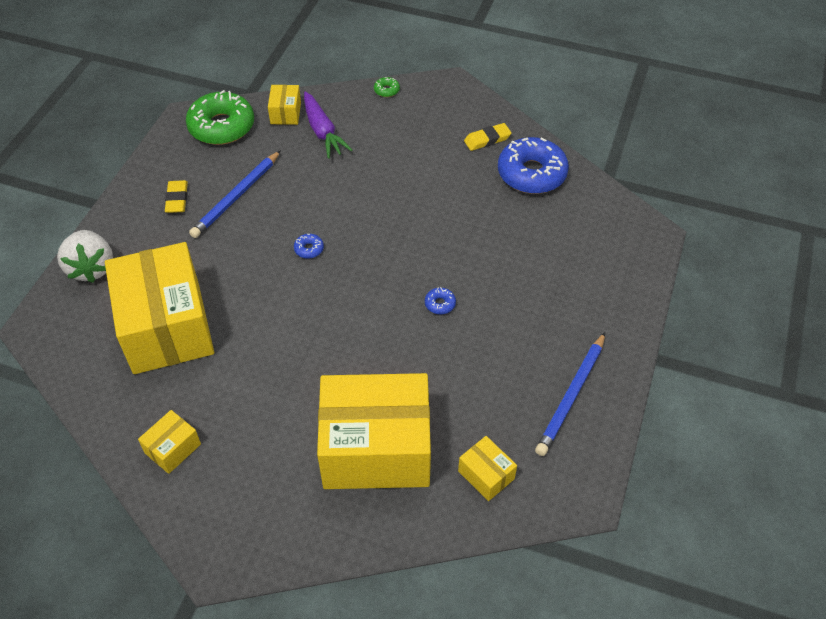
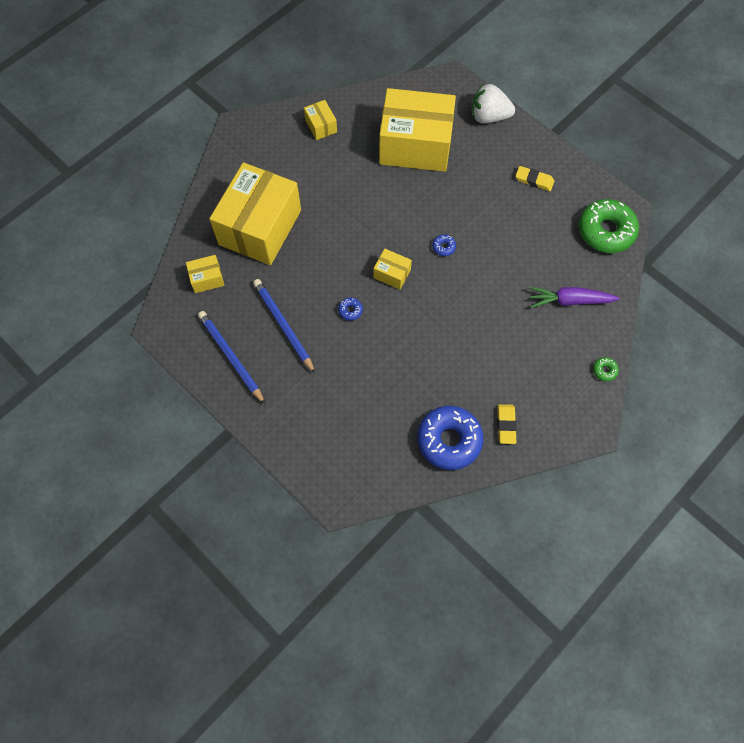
camera: 115 degrees right, 15 degrees up
(236, 196) = (520, 218): blue pencil -> blue pencil (284, 326)
(285, 113) = (604, 281): yellow box -> yellow box (392, 274)

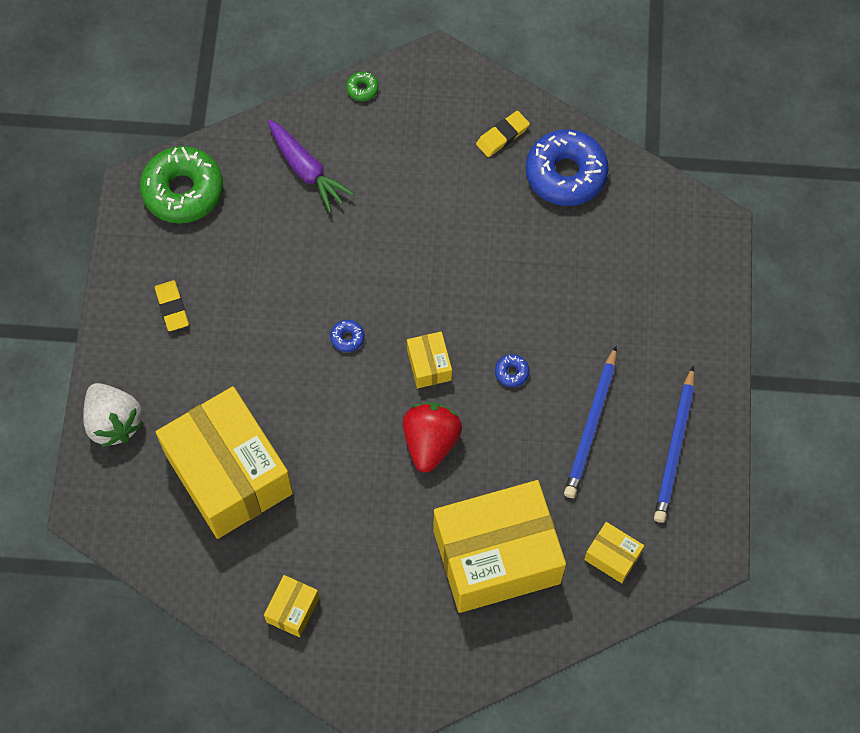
camera: 130 degrees left, 0 degrees up
(348, 243) = (430, 442): none -> red strawberry

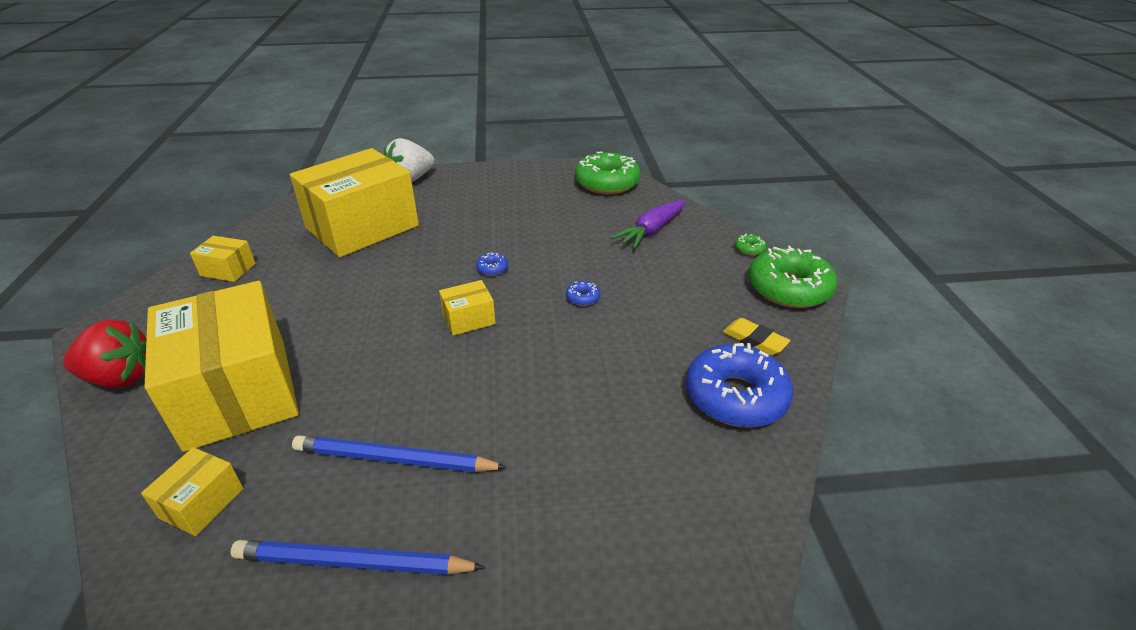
camera: 80 degrees right, 30 degrees down
(172, 307) = (507, 189): yellow eraser -> none
(430, 442) = (382, 329): red strawberry -> red strawberry (120, 378)
(435, 80) = (789, 288): none -> green donut
(511, 372) = (464, 379): blue donut -> blue donut (582, 298)

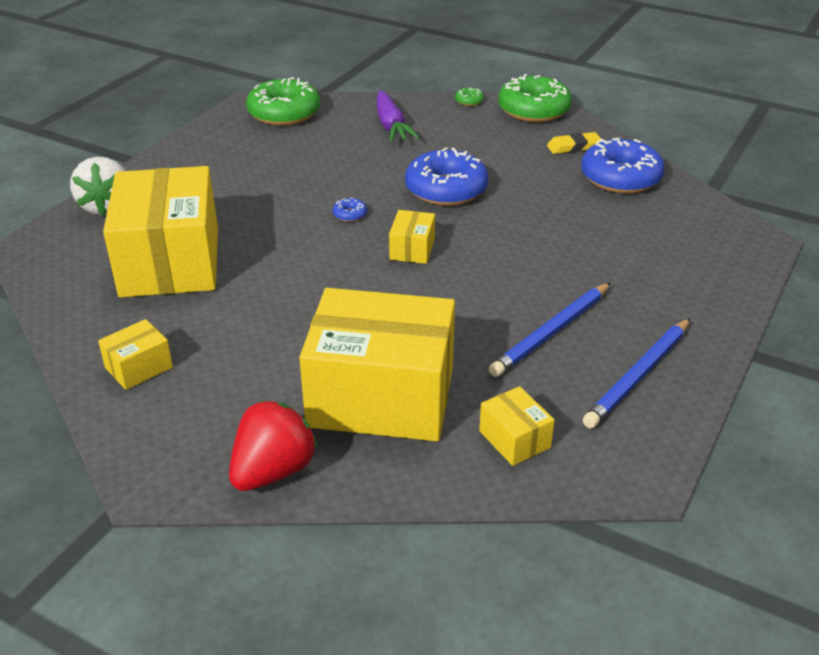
camera: 55 degrees left, 0 degrees up
(582, 298) = (446, 189): blue donut -> blue donut, size x2.49

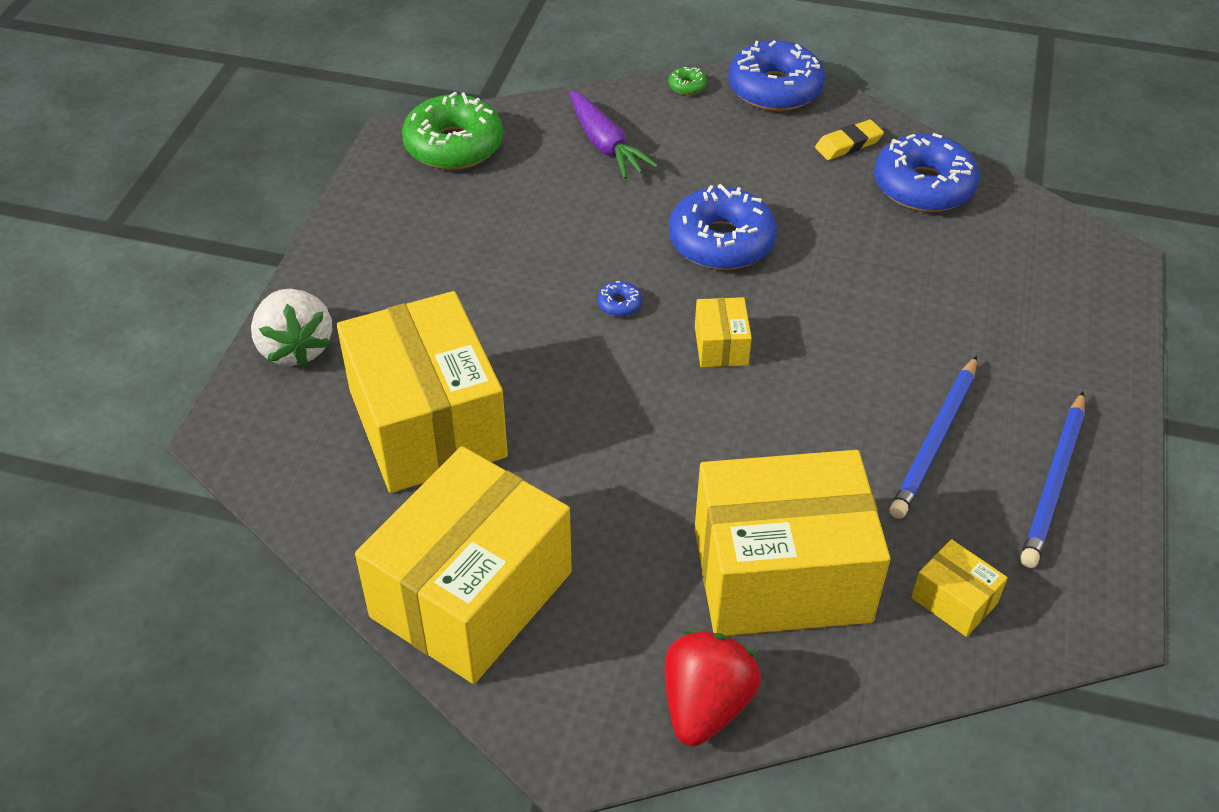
camera: 15 degrees left, 10 degrees up
(139, 367) = (471, 594): yellow box -> yellow box, size x2.40
(533, 110) = (774, 89): green donut -> blue donut

